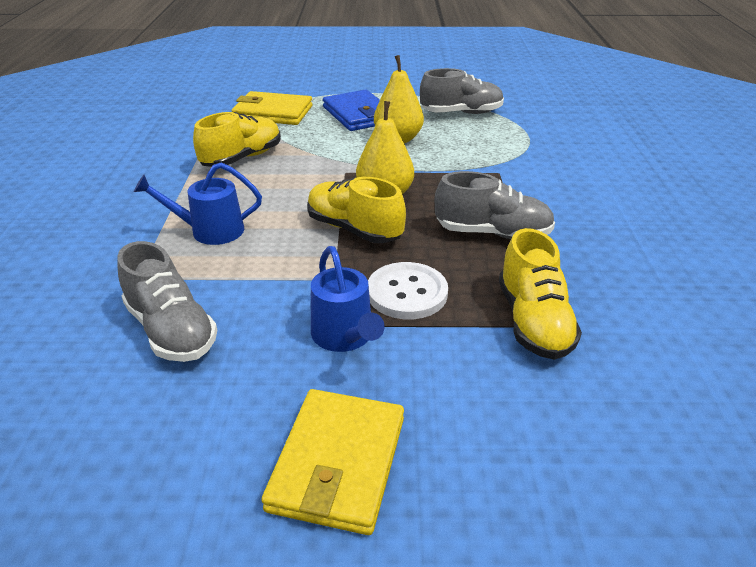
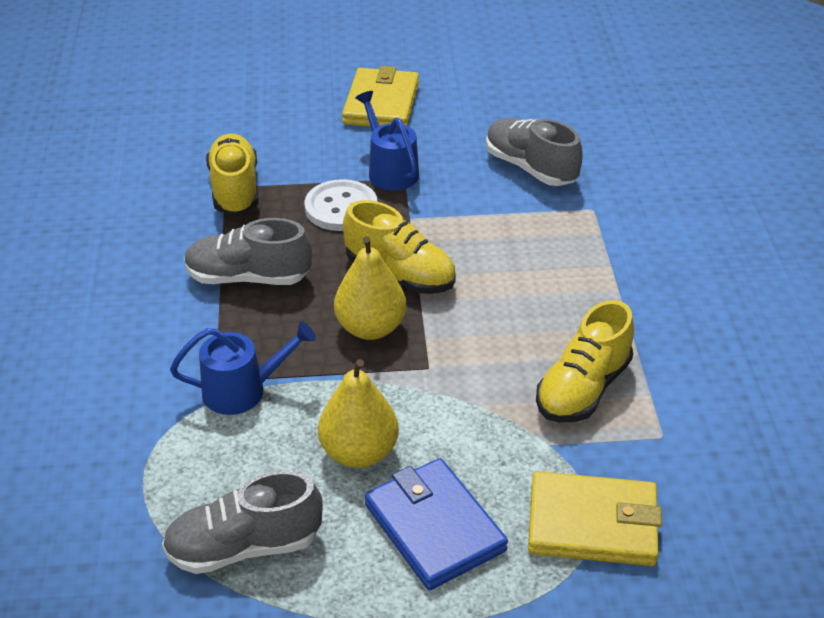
camera: 175 degrees right, 5 degrees up
(210, 231) = (555, 263): blue watering can -> blue watering can (243, 390)

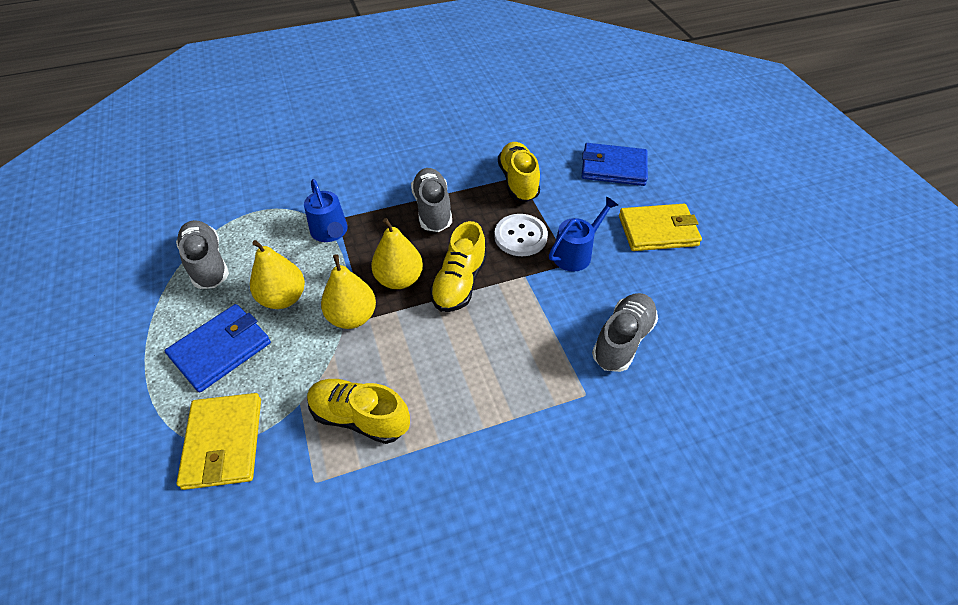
camera: 75 degrees right, 10 degrees up
(235, 189) = (518, 181): yellow shoe -> yellow shoe turned 75 degrees counterclockwise
(254, 107) = (613, 168): none -> blue wallet
(421, 381) = (352, 317): none -> yellow pear

